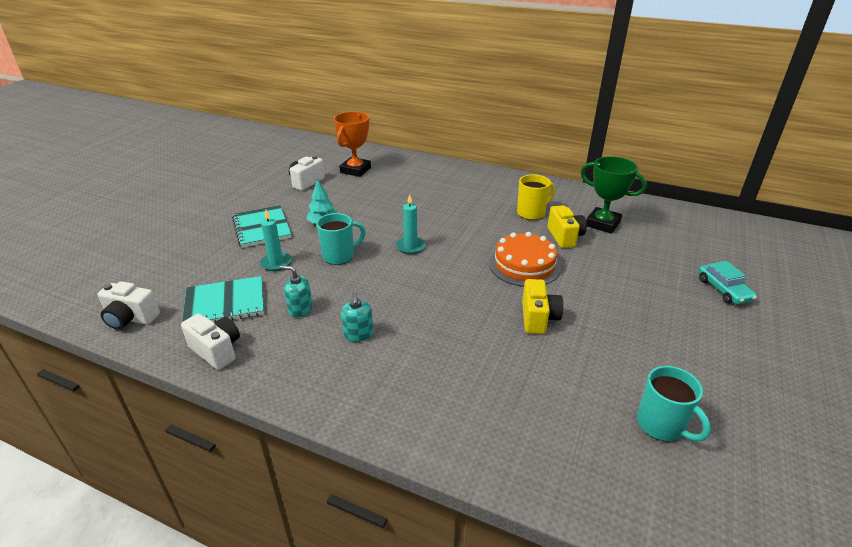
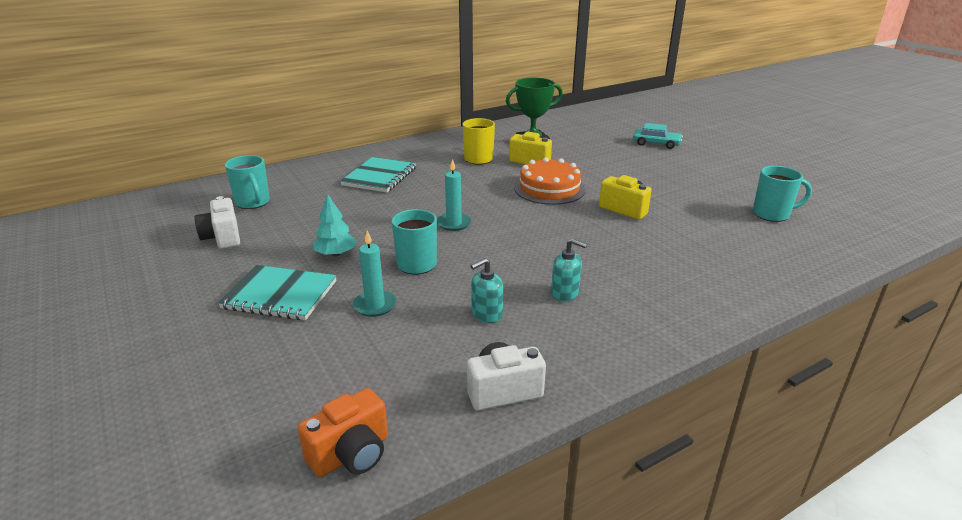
camera: 55 degrees left, 5 degrees down
(131, 319) = (351, 454): white camera -> orange camera
(225, 303) = (413, 363): turquoise notebook -> turquoise notebook (379, 177)
(355, 170) = (253, 203): orange trophy -> turquoise mug

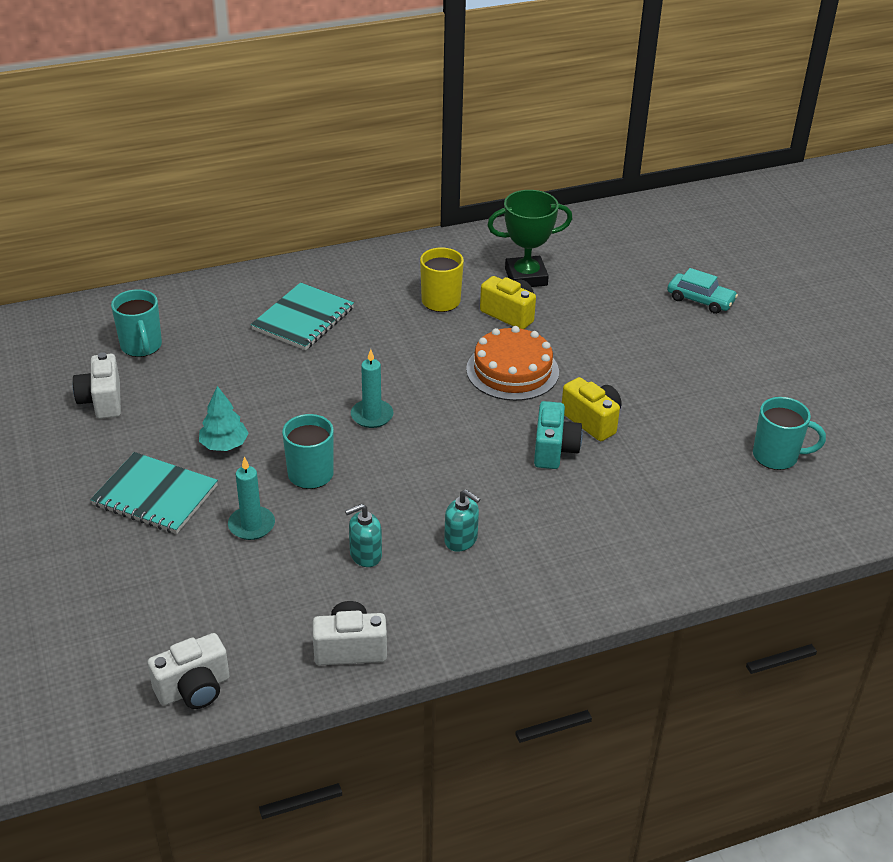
camera: 10 degrees right, 10 degrees up
(351, 454) = (194, 689): orange camera -> white camera
(607, 228) = (554, 450): none -> turquoise camera

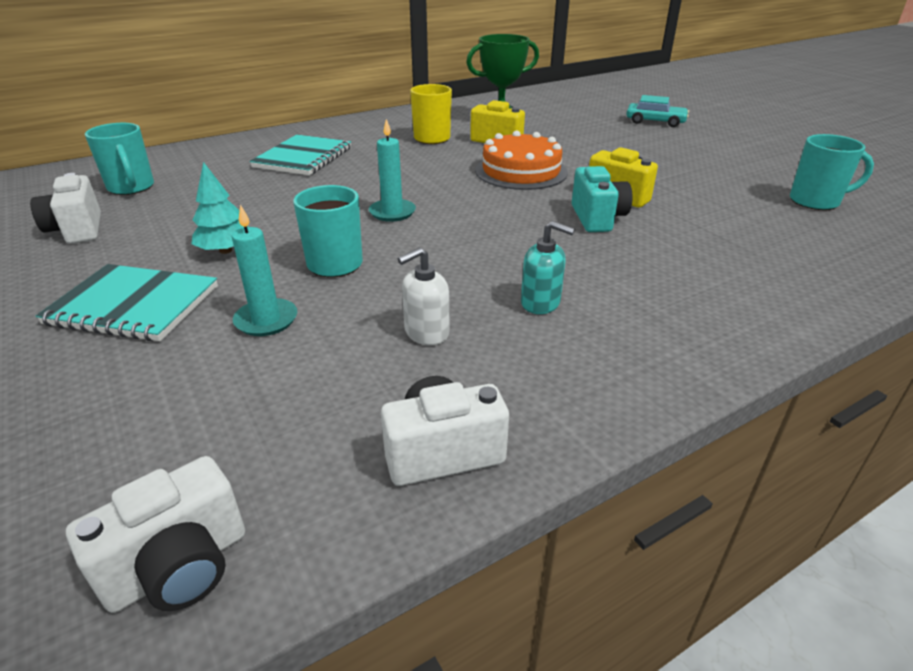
camera: 10 degrees left, 5 degrees down
(365, 555) = (426, 332): turquoise soap dispenser -> white soap dispenser

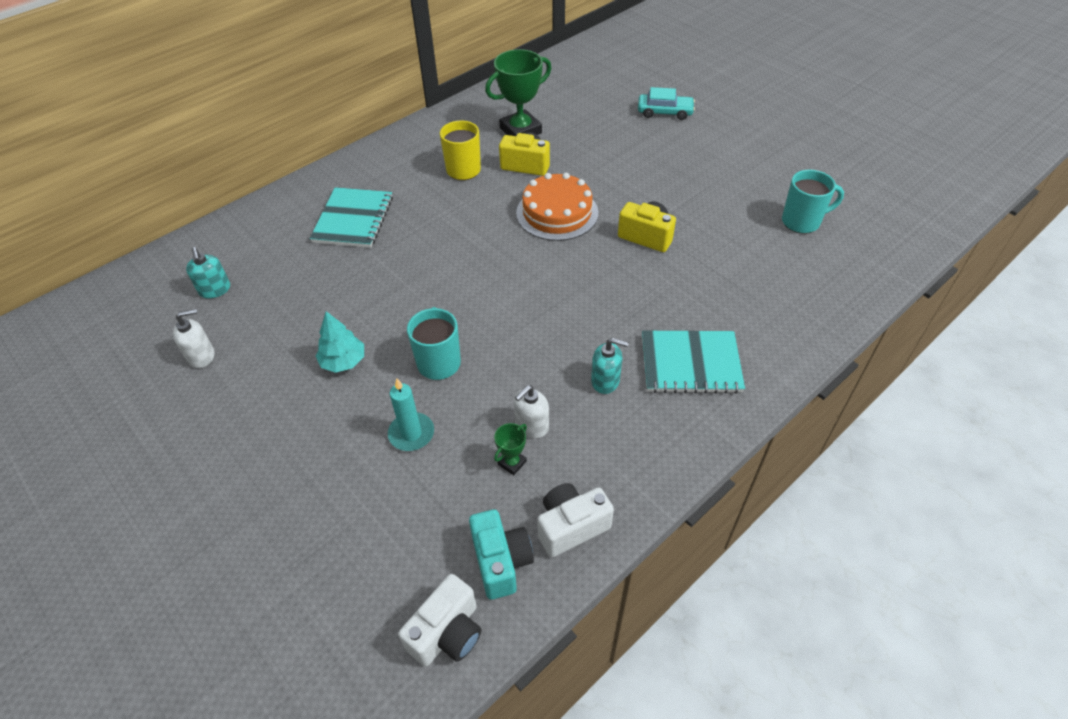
camera: 10 degrees left, 15 degrees up
(77, 230) = (201, 356): white camera -> white soap dispenser
(131, 188) = (215, 290): turquoise mug -> turquoise soap dispenser
(133, 305) = (302, 436): turquoise notebook -> turquoise notebook (690, 363)
(384, 366) = (512, 463): none -> green trophy
(392, 212) = (462, 290): turquoise candle -> none
(597, 218) = (632, 271): turquoise camera -> turquoise camera (501, 562)

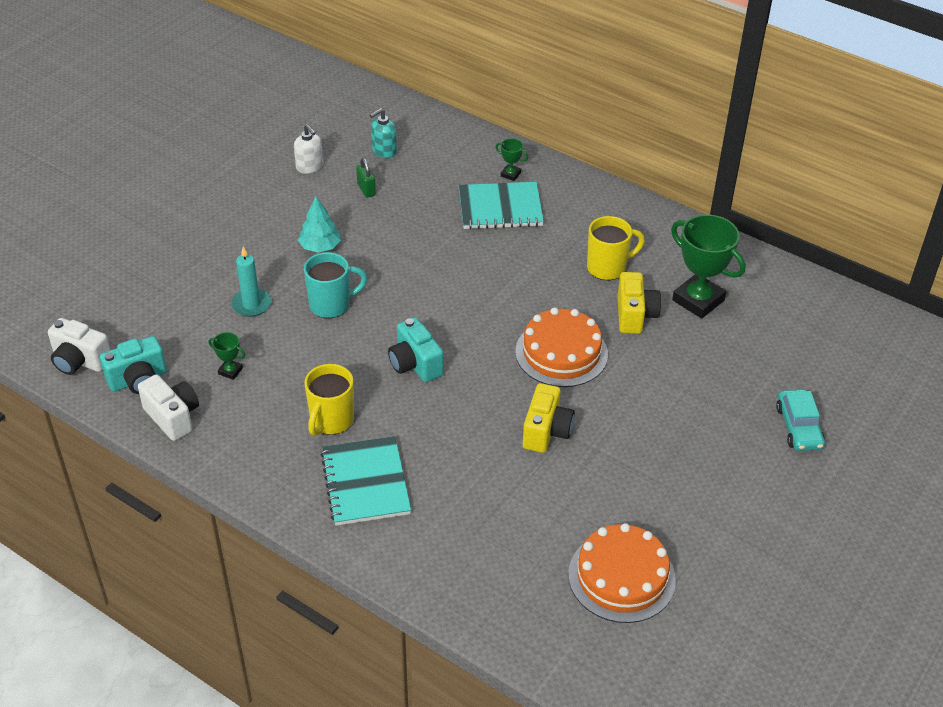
camera: 75 degrees right, 5 degrees down
(270, 312) = (366, 190): none -> green padlock
(309, 205) = (510, 174): none -> green trophy
(531, 426) = (271, 377): white soap dispenser -> none
(544, 308) = (415, 364): none -> turquoise camera
(605, 381) = (331, 421): turquoise soap dispenser -> yellow mug
(802, 221) = (621, 577): turquoise mug -> orange cake

